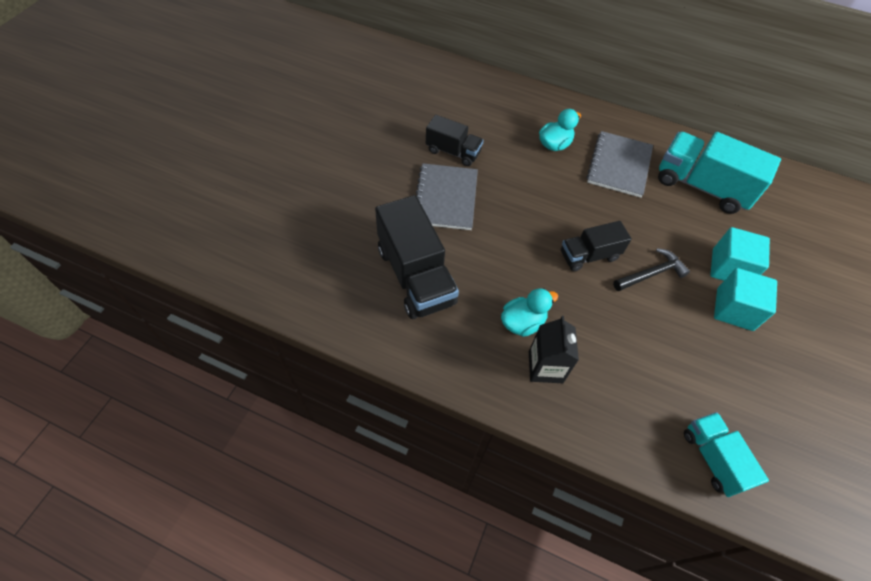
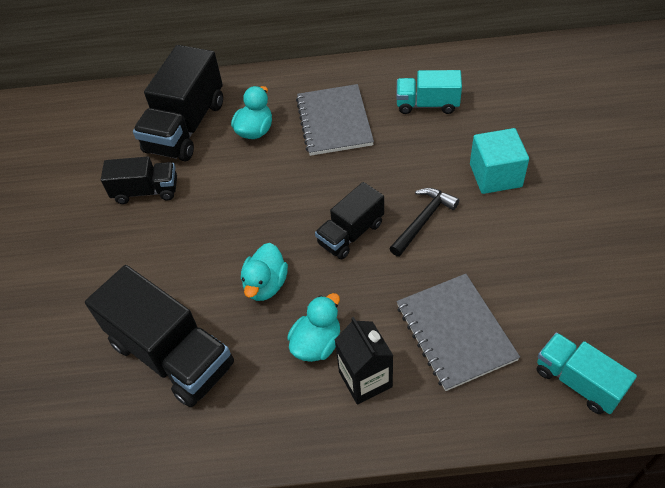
camera: 20 degrees left, 5 degrees down
(445, 198) = (163, 248): grey notebook -> grey notebook (455, 332)
(504, 118) = (186, 127): none -> black truck
(506, 261) = (266, 285): none -> turquoise duck
(701, 186) = (427, 104): turquoise truck -> turquoise truck, size x0.58
(734, 309) = (521, 215): turquoise cube -> none

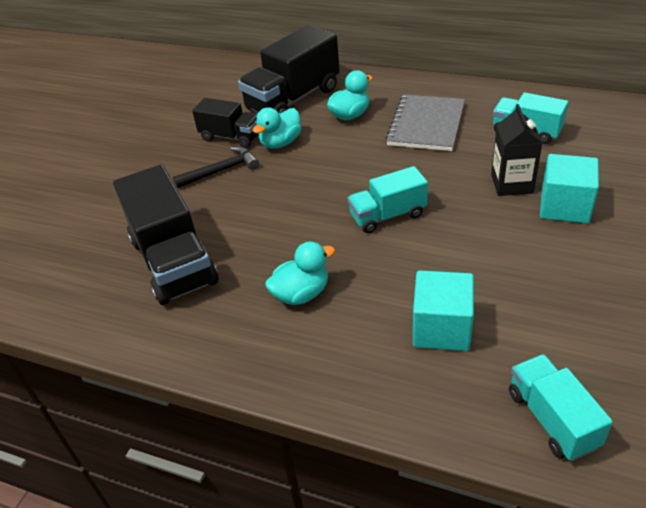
camera: 25 degrees right, 10 degrees down
(266, 285) = (285, 233): turquoise duck -> turquoise duck (280, 143)
(351, 233) = (388, 215): black truck -> turquoise truck
(365, 379) = (328, 338): black carton -> black carton (511, 184)
(423, 221) = (465, 224): black hammer -> black hammer (221, 171)
(455, 332) = (441, 328): grey notebook -> turquoise cube

